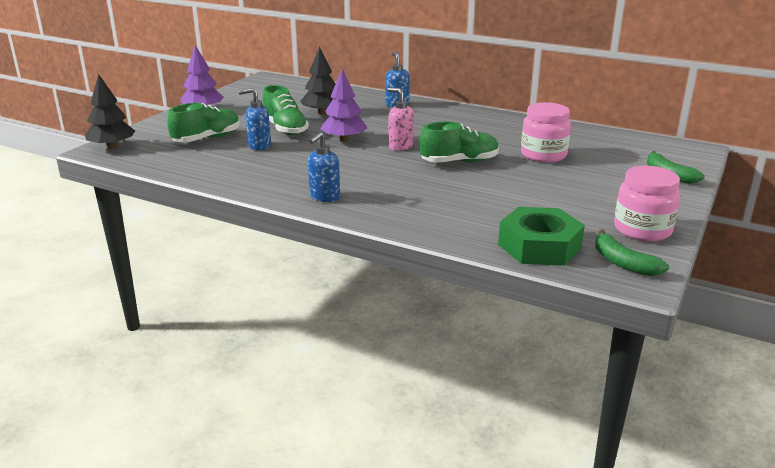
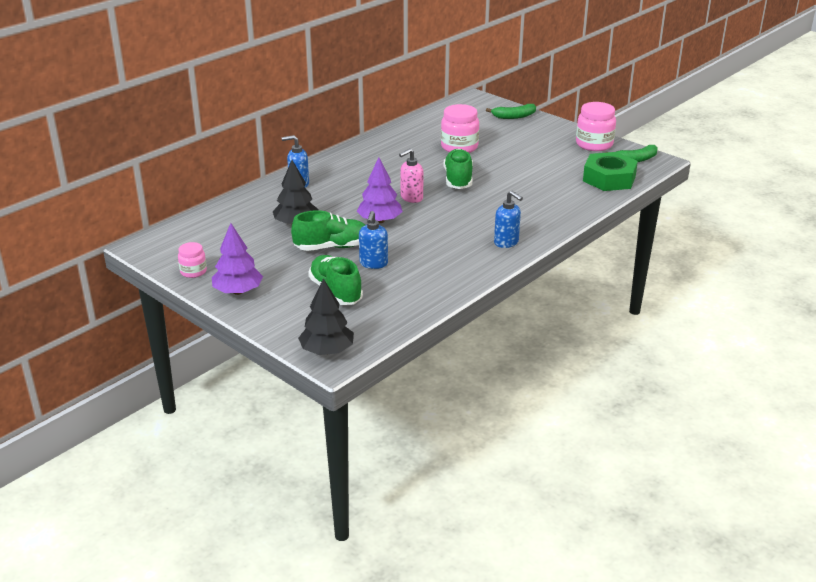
camera: 75 degrees left, 5 degrees up
(231, 95) = (193, 271): none -> pink jar

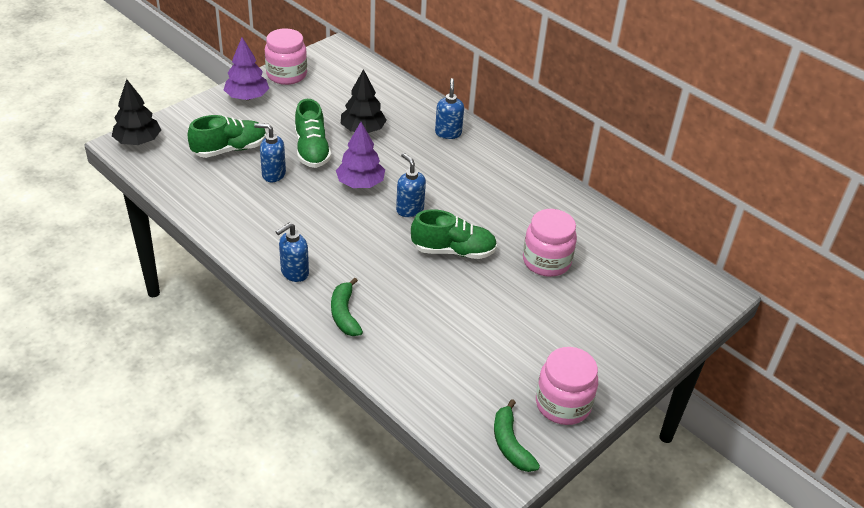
camera: 90 degrees right, 10 degrees up
(193, 271) = (286, 75): pink jar -> pink jar, size x1.75
(411, 198) = (409, 209): pink soap dispenser -> blue soap dispenser
(514, 116) = (654, 328): green banana -> green banana (344, 314)
(609, 178) = (449, 399): green nut -> none

